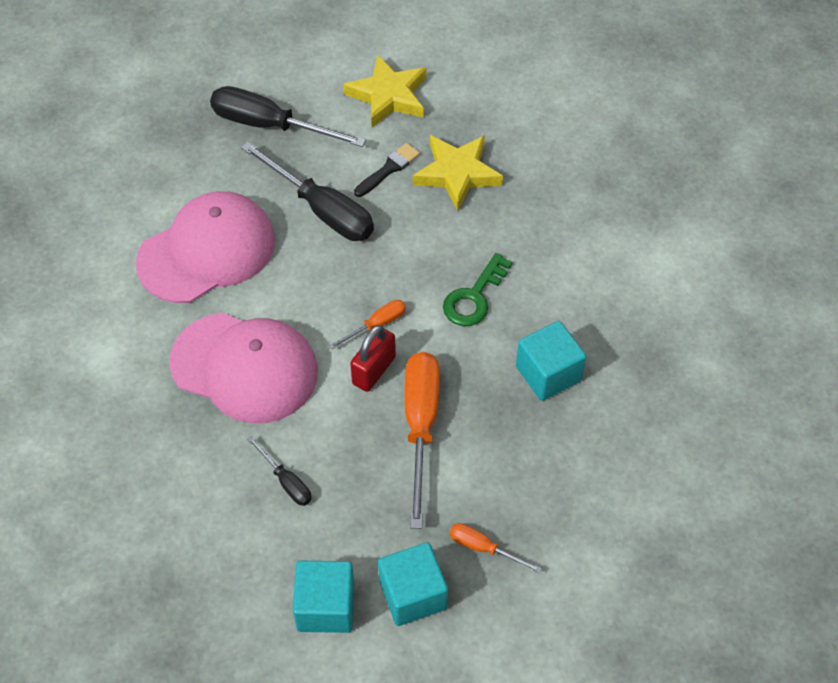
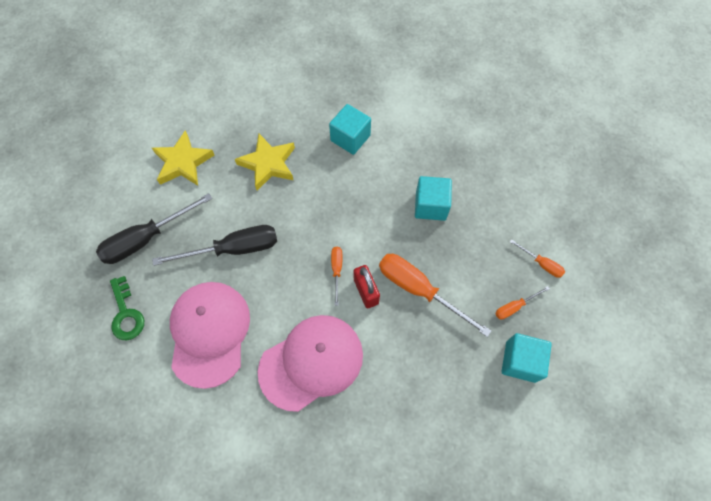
camera: 55 degrees left, 10 degrees up
(286, 481) = (406, 386): black screwdriver -> none
(326, 606) = (500, 414): turquoise cube -> turquoise cube (350, 138)
(388, 169) = (235, 196): black brush -> none
(474, 297) = (356, 209): green key -> green key (126, 313)
(572, 548) = (541, 264): none -> orange screwdriver

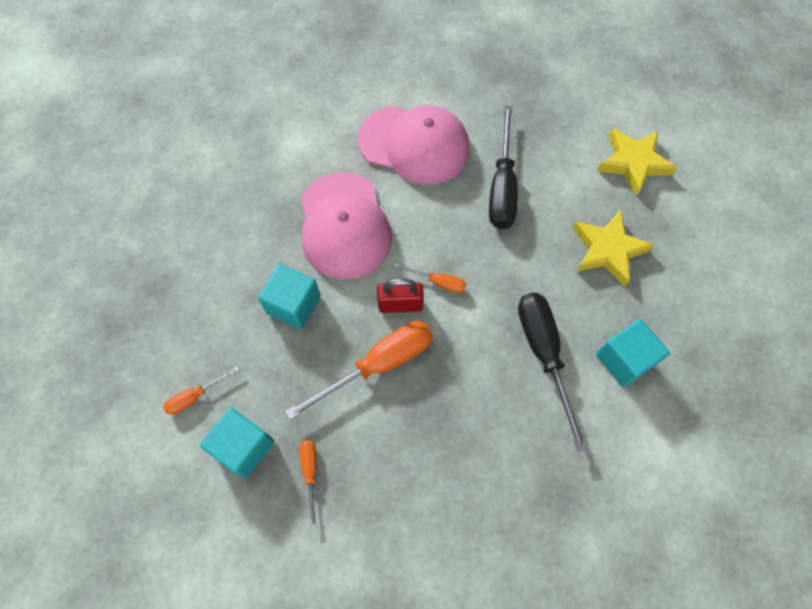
camera: 110 degrees right, 0 degrees up
(126, 313) = (463, 82): green key -> none
(146, 238) = (542, 112): black screwdriver -> black screwdriver (544, 354)
(430, 206) = (487, 426): turquoise cube -> turquoise cube (294, 305)
(541, 264) = (351, 540): orange screwdriver -> orange screwdriver (195, 396)

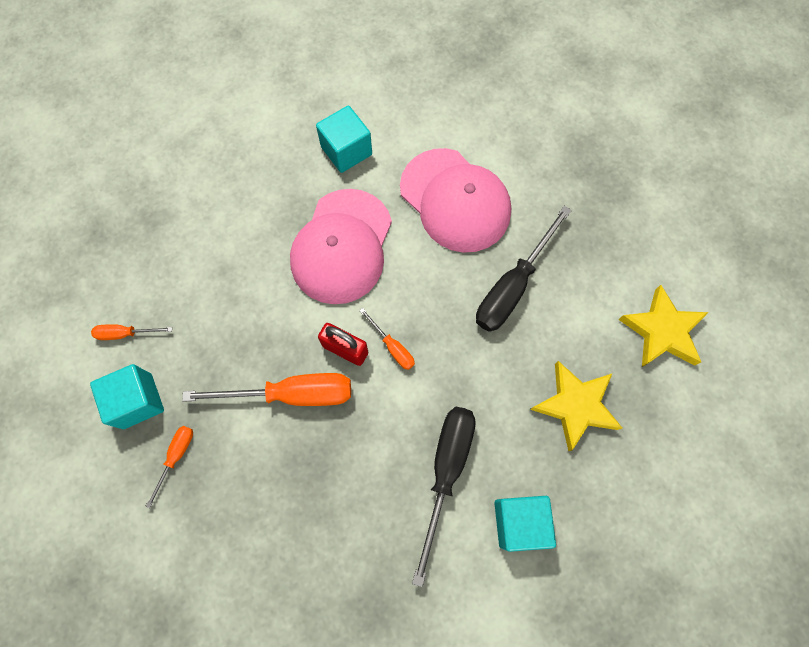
camera: 30 degrees right, 5 degrees up
(294, 305) = (253, 297): turquoise cube -> turquoise cube (346, 151)

